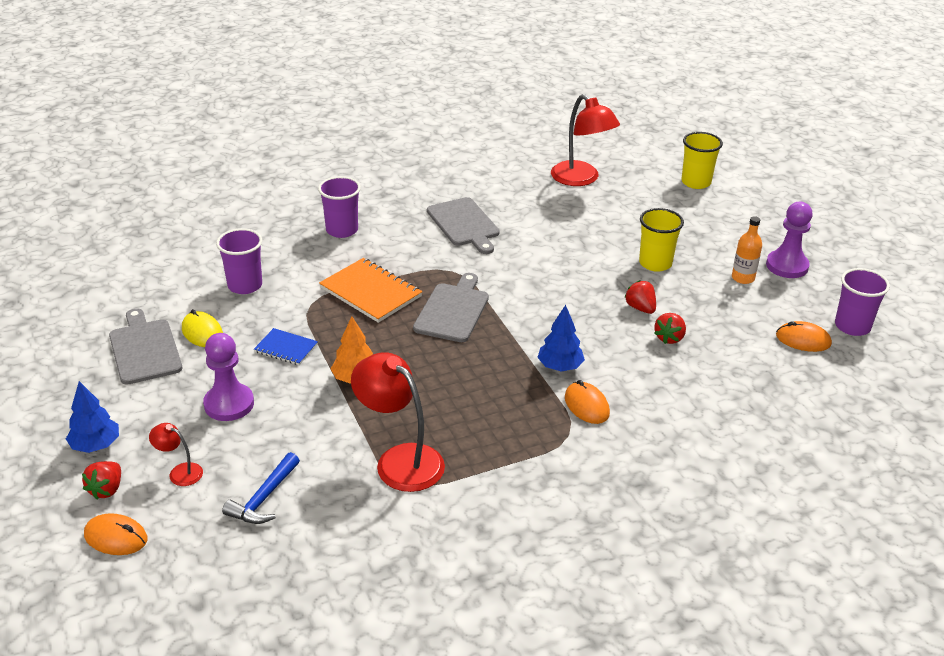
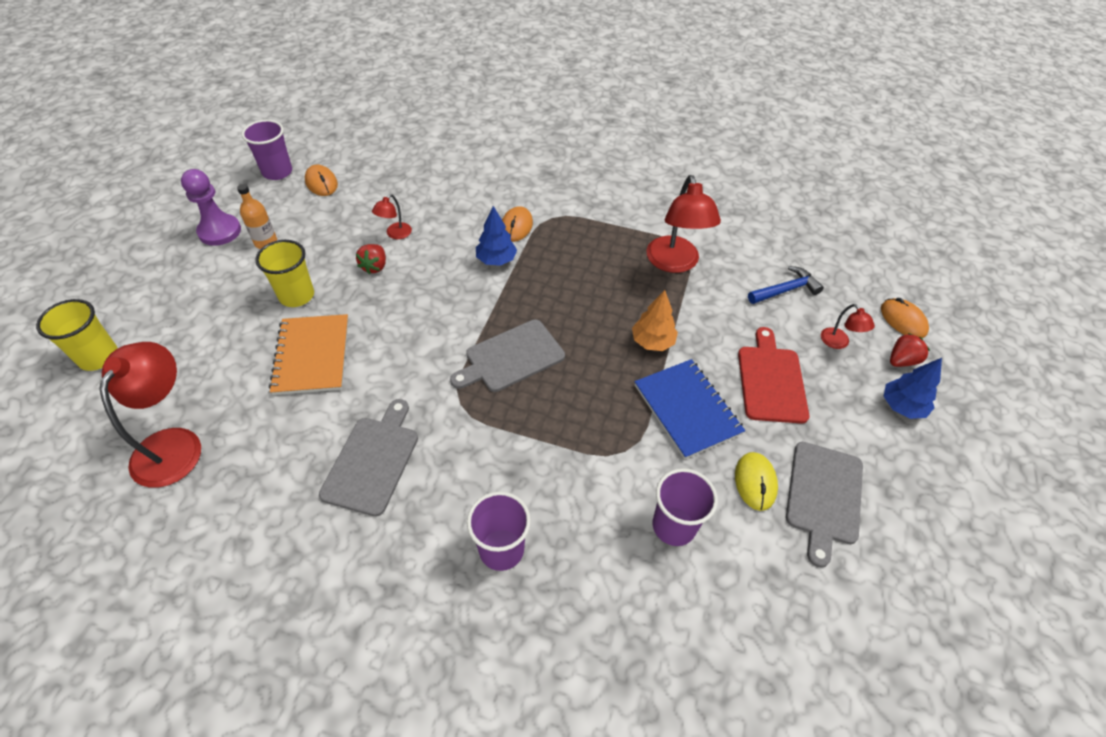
camera: 140 degrees left, 15 degrees up
(229, 404) = (771, 380): purple pawn -> red cutting board
(286, 348) = (687, 409): blue notebook -> blue notebook, size x1.76
(370, 292) = (558, 427): orange notebook -> orange notebook (312, 356)
(669, 338) = (395, 234): red strawberry -> red lamp

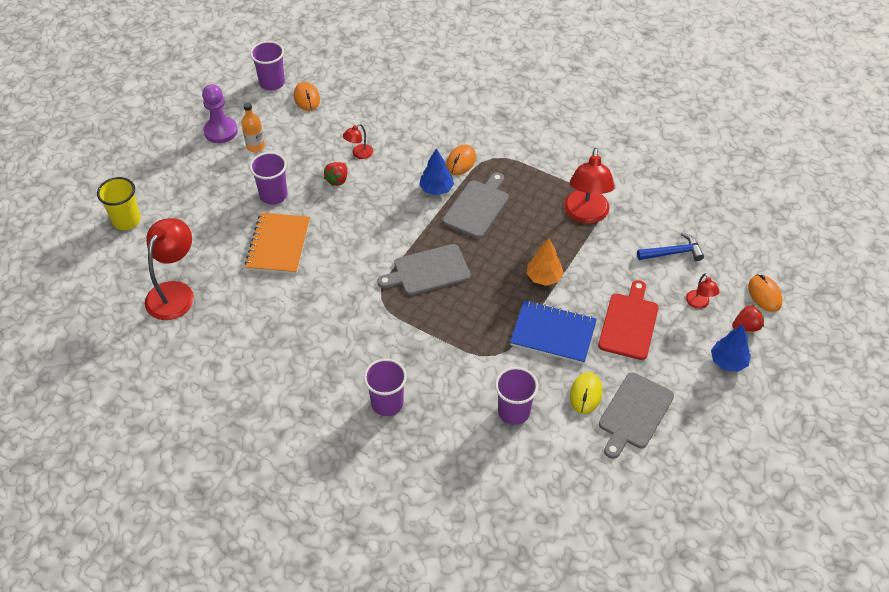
camera: 15 degrees right, 0 degrees up
(297, 296) = (273, 195): yellow cup -> purple cup
(373, 461) = (310, 329): grey cutting board -> grey cutting board (477, 207)
(687, 409) = (553, 333): blue notebook -> blue notebook turned 60 degrees counterclockwise

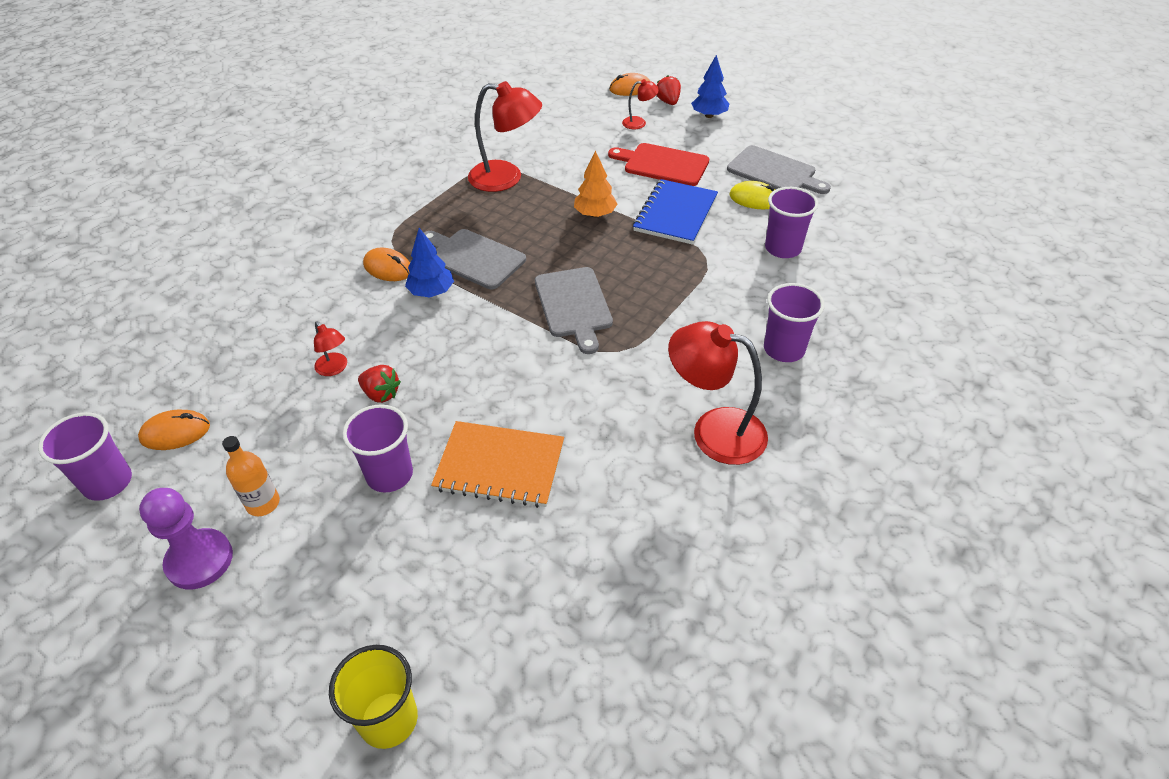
camera: 85 degrees left, 5 degrees down
(175, 292) = (584, 614): red lamp -> red lamp (714, 430)
(673, 253) = (571, 130): blue hammer -> none

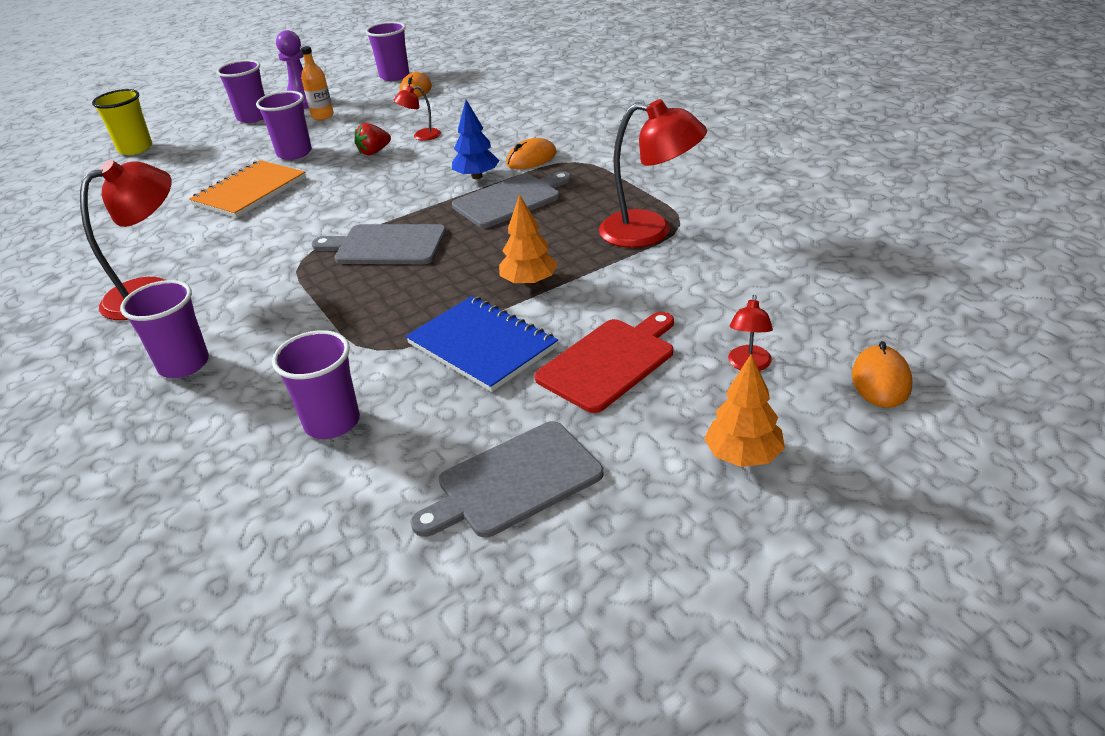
camera: 115 degrees right, 10 degrees down
(260, 602) = (253, 117): none -> purple cup
(506, 178) = (650, 231): red lamp -> red lamp turned 105 degrees counterclockwise
(668, 102) = (814, 416): red strawberry -> none
(709, 115) = (743, 456): blue tree -> orange tree
(754, 199) = (459, 432): yellow mouse -> none

